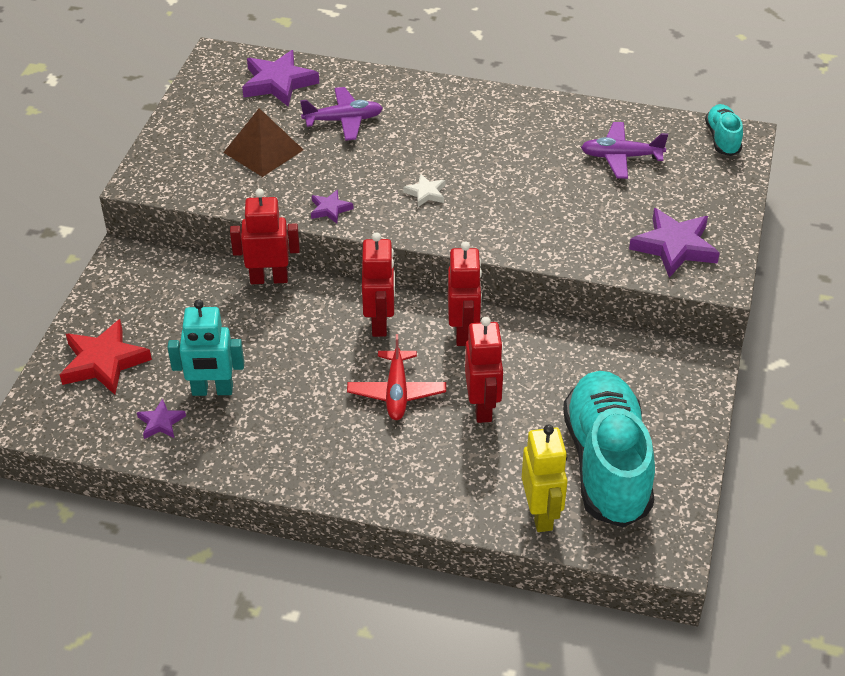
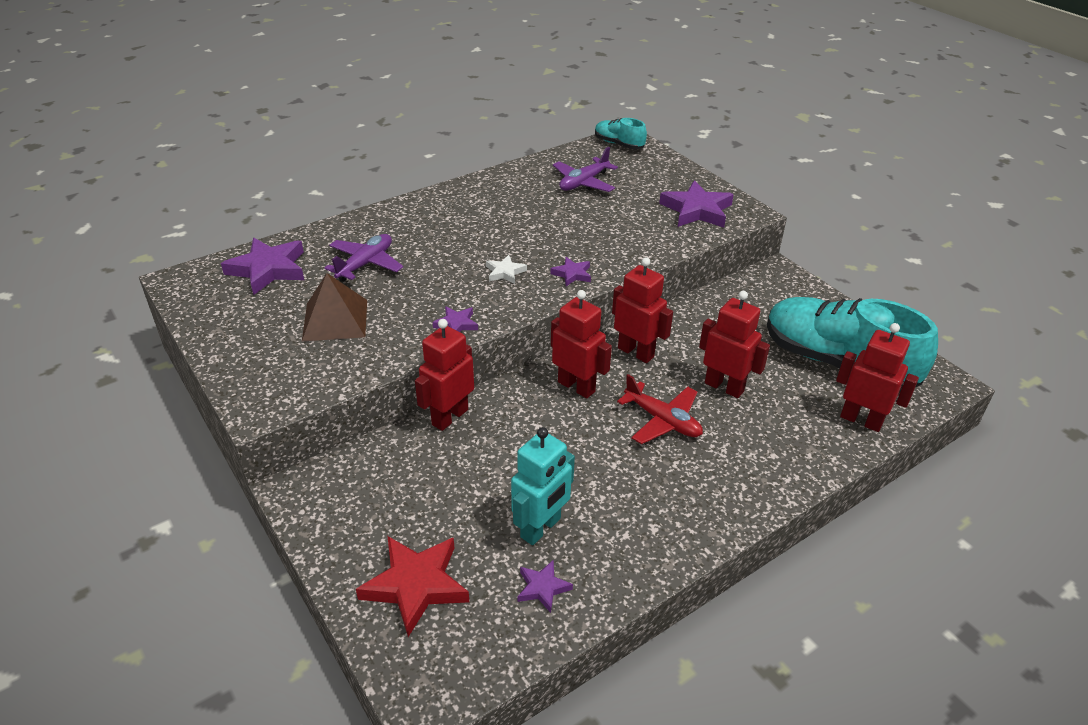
camera: 50 degrees left, 5 degrees down
(471, 229) = (572, 274): none -> purple star
(541, 514) = (861, 420): yellow robot -> red robot

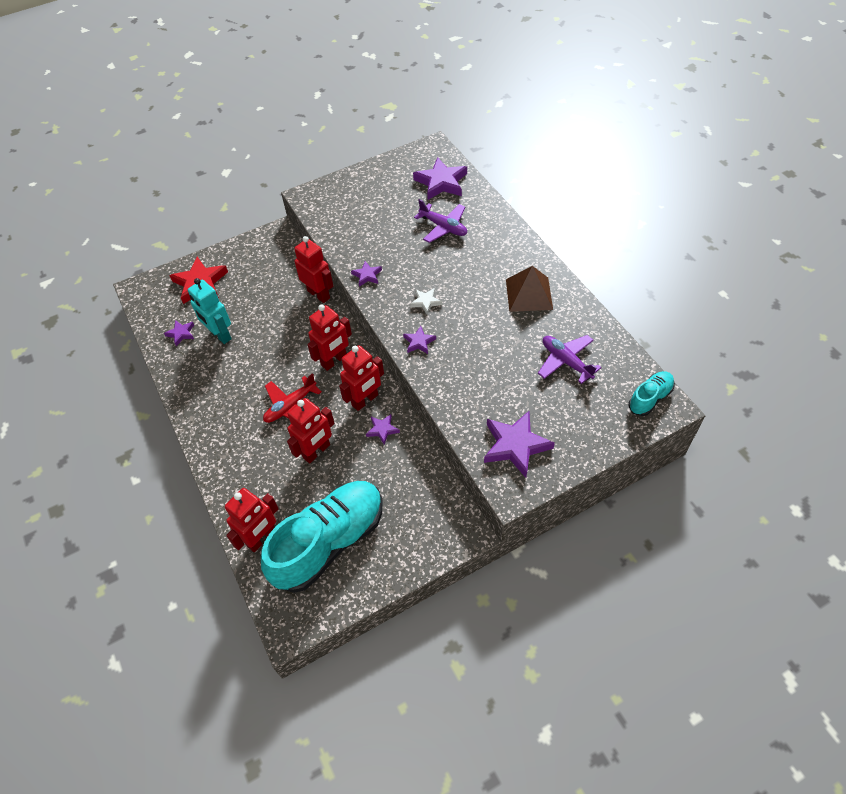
camera: 100 degrees right, 15 degrees up
(335, 320) = (381, 218): brown pyramid -> brown pyramid (529, 294)
(675, 335) = (382, 430): none -> purple star

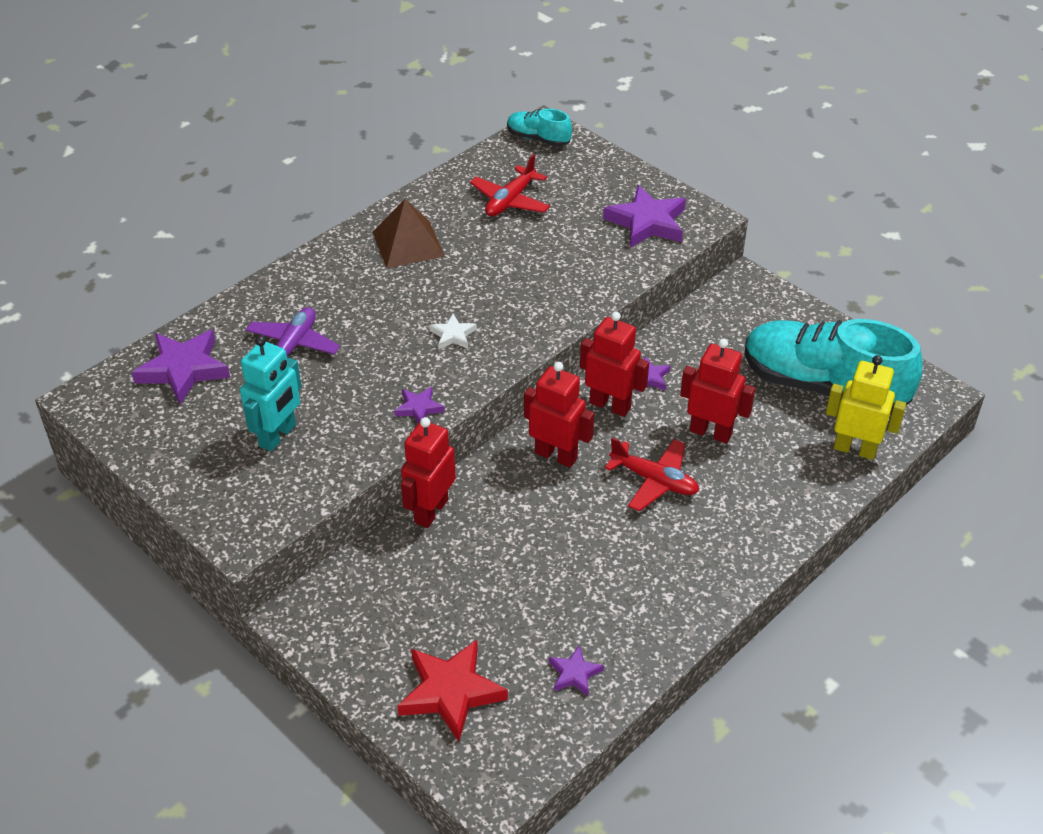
camera: 110 degrees left, 10 degrees down
(220, 335) = (558, 615): turquoise robot -> turquoise robot (278, 436)
(261, 538) = (855, 449): red robot -> yellow robot
(419, 342) = (528, 327): purple star -> none
(566, 361) = (510, 201): purple plane -> red plane

